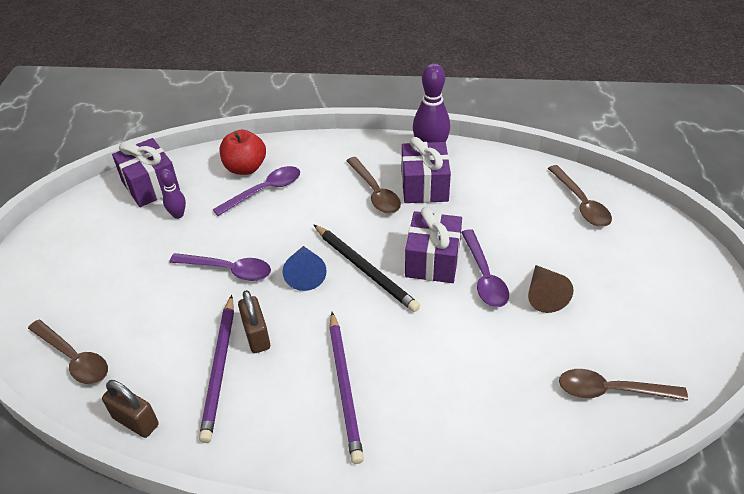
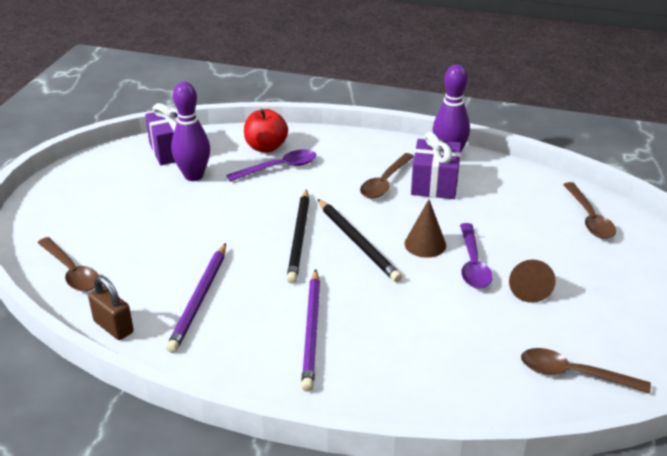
camera: 10 degrees right, 10 degrees down
(178, 215) = (194, 176): purple bowling pin -> purple bowling pin, size x1.83
(229, 270) = (228, 225): purple spoon -> none
(256, 336) = (240, 279): brown padlock -> none
(305, 274) = (299, 238): blue cone -> black pencil
(375, 192) = (385, 182): brown spoon -> brown spoon turned 45 degrees clockwise
(432, 260) = (425, 244): purple gift -> brown cone

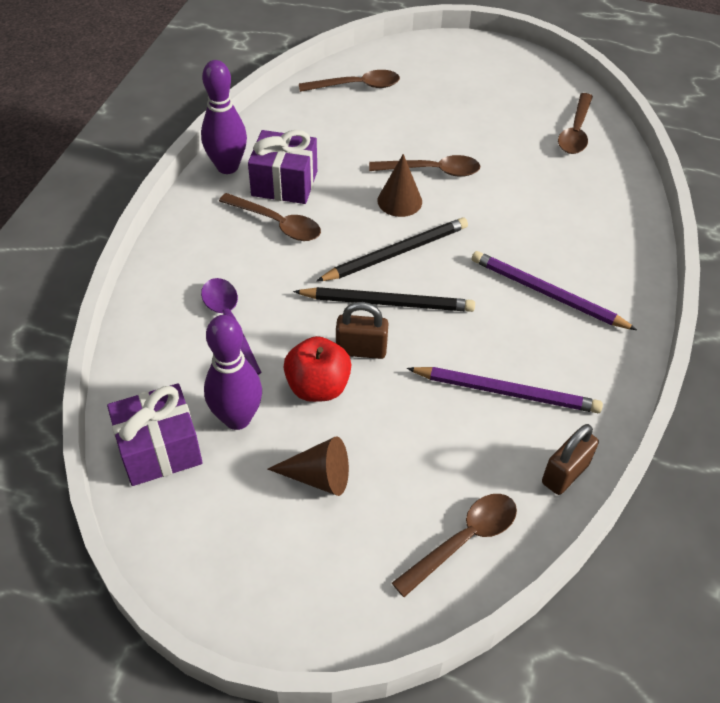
camera: 90 degrees left, 15 degrees up
(250, 225) = (361, 350): none -> brown padlock
(266, 147) = (173, 337): red apple -> red apple (318, 387)
(312, 331) = (547, 294): purple pencil -> purple pencil turned 150 degrees counterclockwise
(473, 264) = (432, 171): purple spoon -> brown spoon
(528, 287) = (465, 140): brown cone -> brown cone (318, 477)

